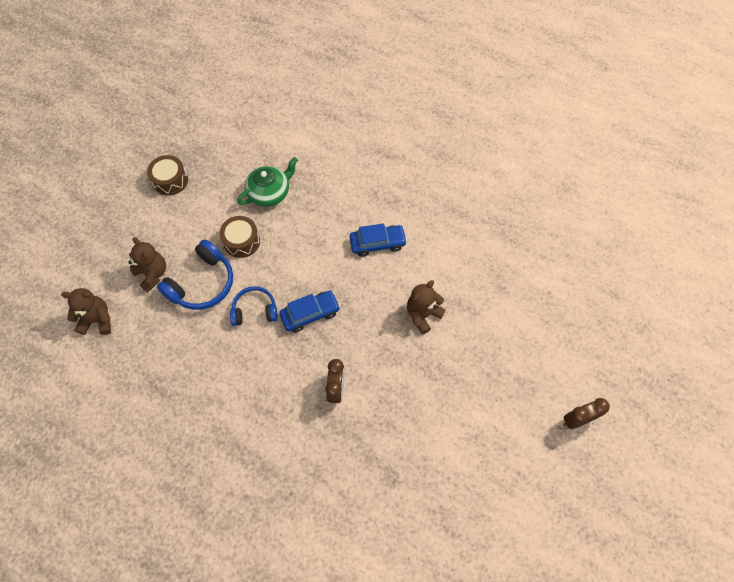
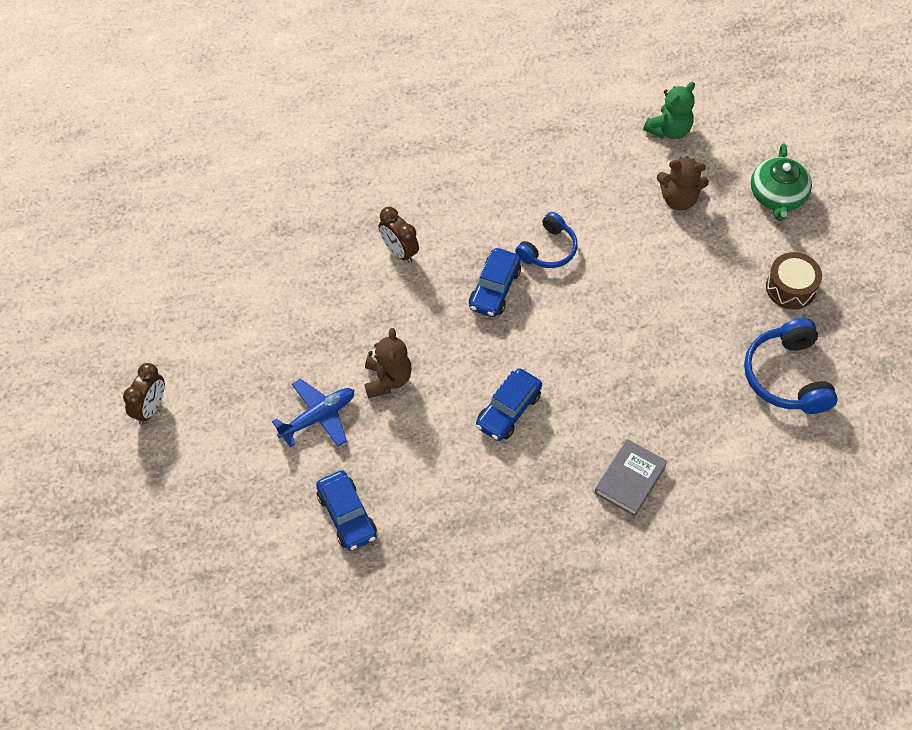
camera: 135 degrees right, 5 degrees down
(97, 320) = (669, 130): brown teddy bear -> green teddy bear
(202, 283) = (624, 229): blue headphones -> blue headphones (787, 376)
(241, 241) = (641, 294): brown drum -> none
(269, 192) = (680, 365): green teapot -> green teapot (777, 196)
(358, 165) = (630, 480): none -> grey book
(481, 327) = (318, 417): none -> blue plane
(512, 262) = (347, 515): none -> blue car

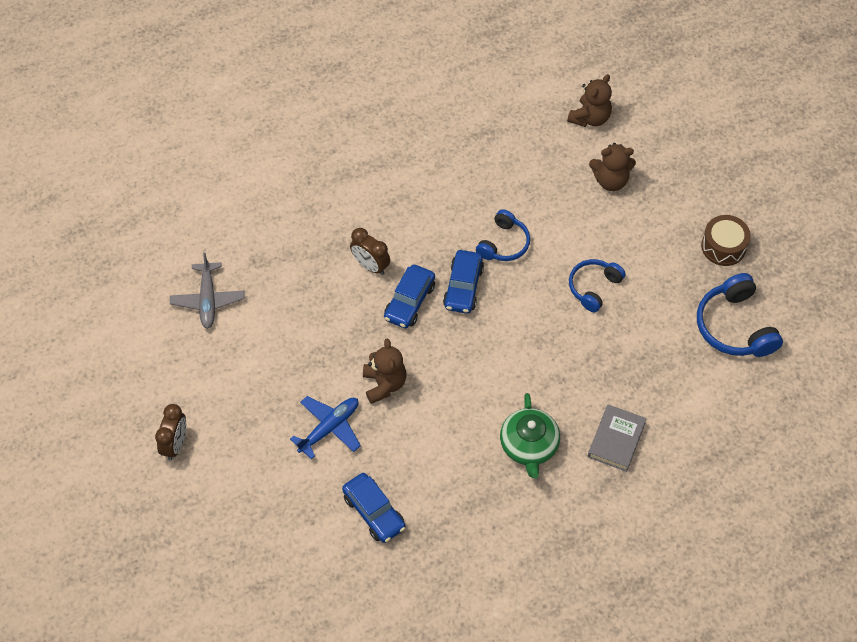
camera: 10 degrees left, 0 degrees up
(218, 262) = (208, 300): none -> grey plane
(508, 410) = (497, 395): blue car -> blue car (409, 302)
(637, 310) = (593, 287): none -> blue headphones
(669, 130) = (590, 118): green teddy bear -> brown teddy bear
(777, 196) = (696, 165): green teapot -> green teapot (529, 445)

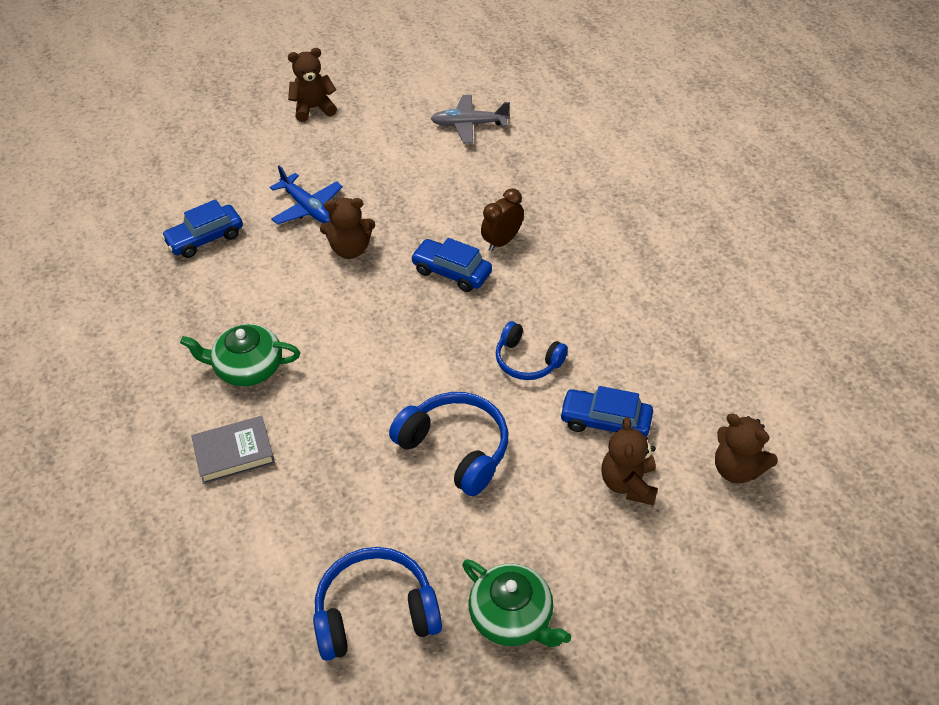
camera: 95 degrees right, 10 degrees down
(175, 444) = (313, 108): brown clock -> brown teddy bear
(463, 287) = (467, 319): blue car -> blue car (605, 421)
(593, 287) = (455, 449): blue headphones -> blue headphones, size x1.54
(616, 440) = (234, 453): grey book -> grey book turned 45 degrees counterclockwise
(723, 246) = (512, 616): brown drum -> green teapot

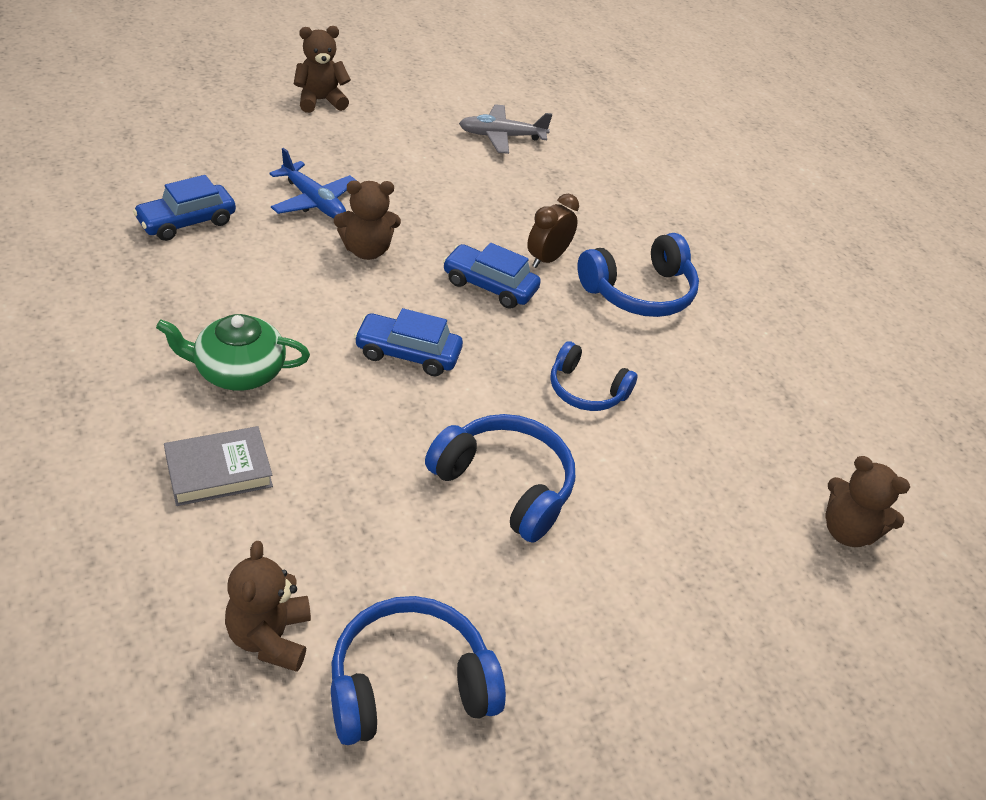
camera: 10 degrees left, 5 degrees down
(512, 616) = (590, 697): green teapot -> none
(580, 265) = (639, 292): none -> blue headphones
(605, 421) = (685, 466): blue car -> blue car (407, 354)
(628, 484) = (720, 540): brown teddy bear -> brown teddy bear (270, 637)

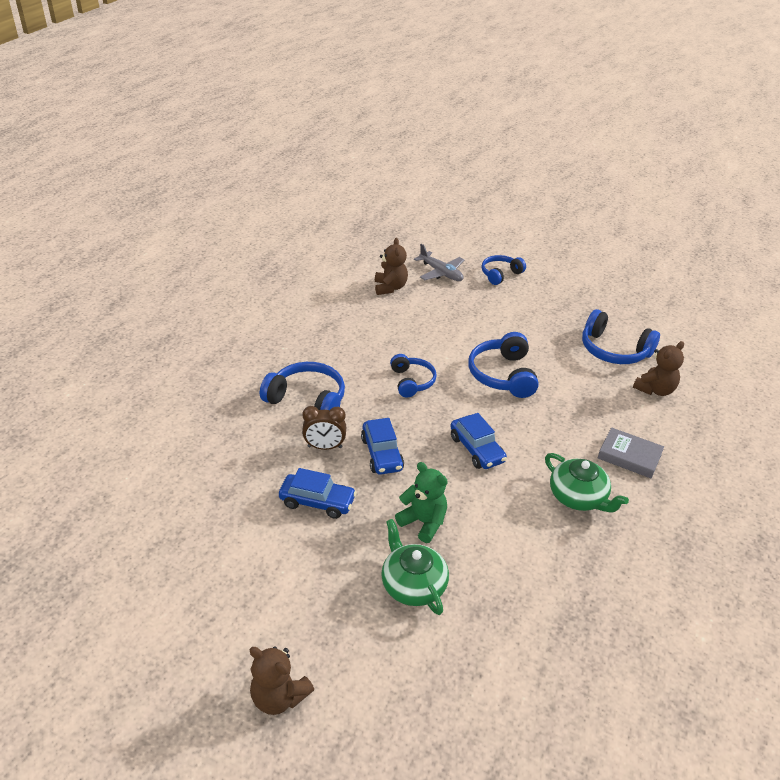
camera: 125 degrees left, 5 degrees down
(187, 222) = (521, 627): blue car -> blue car (317, 502)
(313, 201) = (413, 585): blue plane -> green teapot
(366, 250) = (423, 522): brown teddy bear -> green teddy bear
(501, 136) = (199, 550): grey plane -> grey plane (441, 273)
(786, 732) = (500, 274): none -> blue headphones

